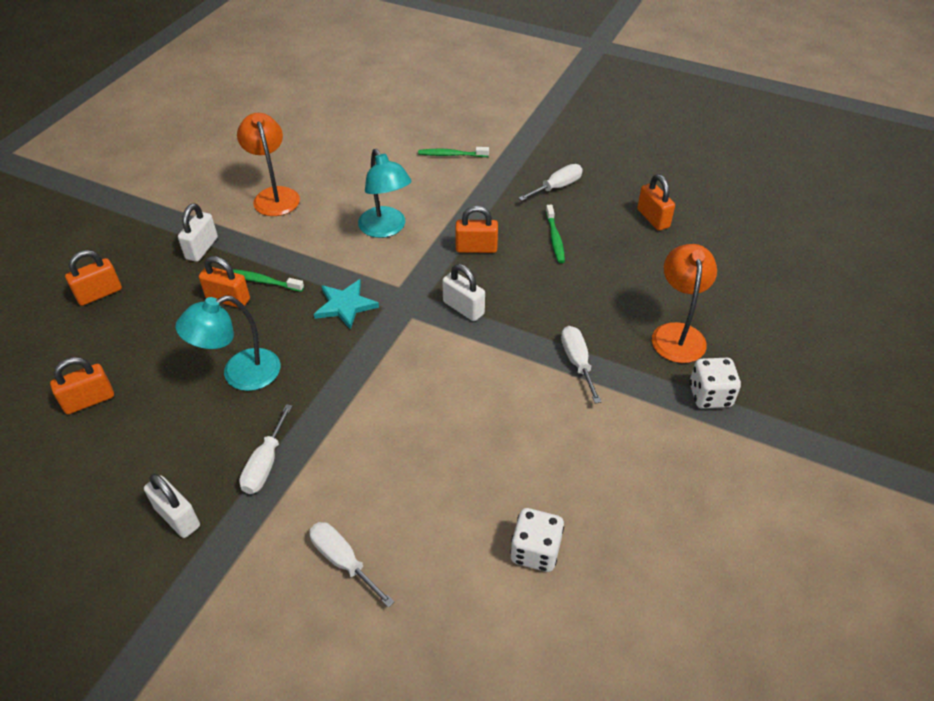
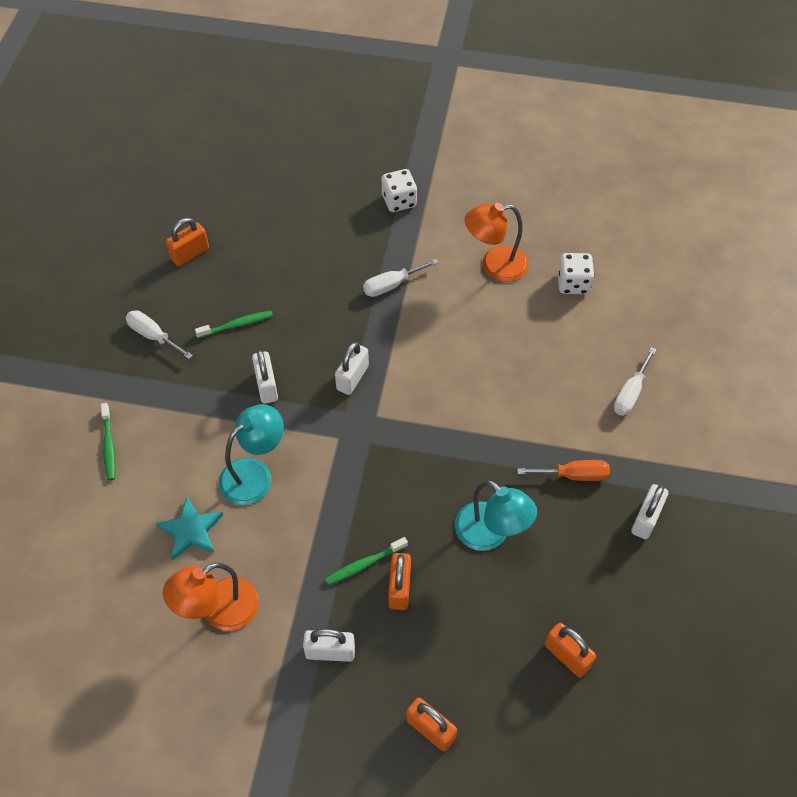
camera: 105 degrees left, 10 degrees up
(263, 281) = (365, 564): green toothbrush -> green toothbrush turned 60 degrees clockwise
(265, 464) = (574, 475): white screwdriver -> orange screwdriver
(345, 305) = (377, 476): turquoise star -> turquoise star (191, 530)
(476, 248) = (266, 386): orange padlock -> white padlock
(677, 334) = (339, 224): orange lamp -> orange lamp (494, 265)

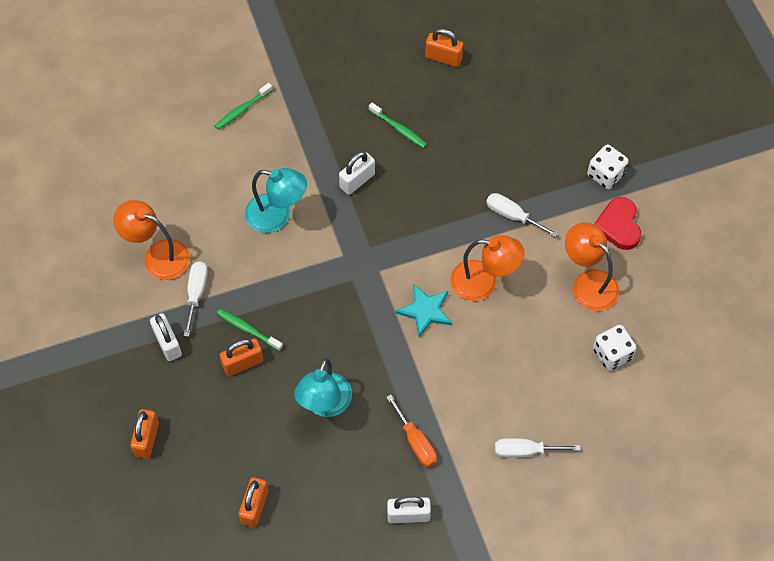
camera: 60 degrees right, 5 degrees up
(153, 336) = (351, 80): white screwdriver -> white screwdriver (196, 293)
(191, 530) = (208, 201): turquoise star -> turquoise star (425, 311)
(352, 378) = (403, 235): white padlock -> none
(444, 340) = (483, 282): none -> orange lamp
(454, 217) = (618, 225): none -> red heart

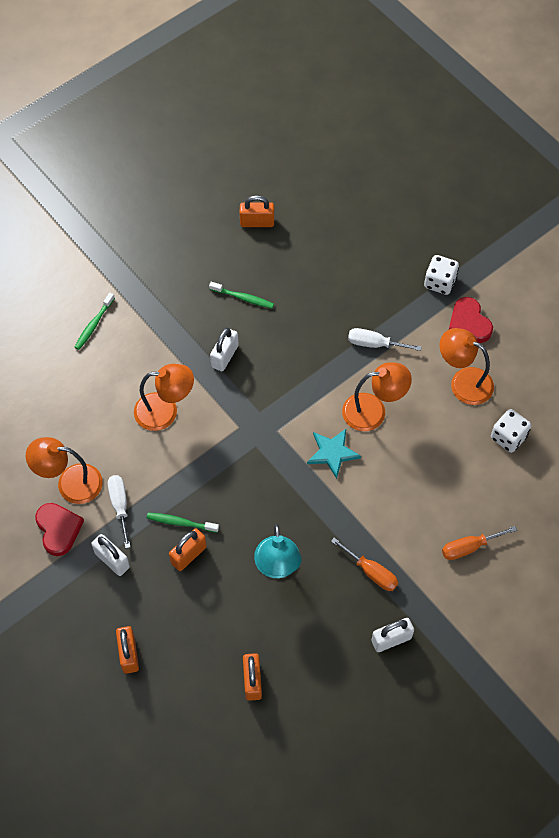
camera: 20 degrees left, 0 degrees up
(129, 297) = (58, 529): none -> red heart
(277, 216) = (165, 411): turquoise lamp -> orange lamp
(525, 451) = (469, 547): white screwdriver -> orange screwdriver

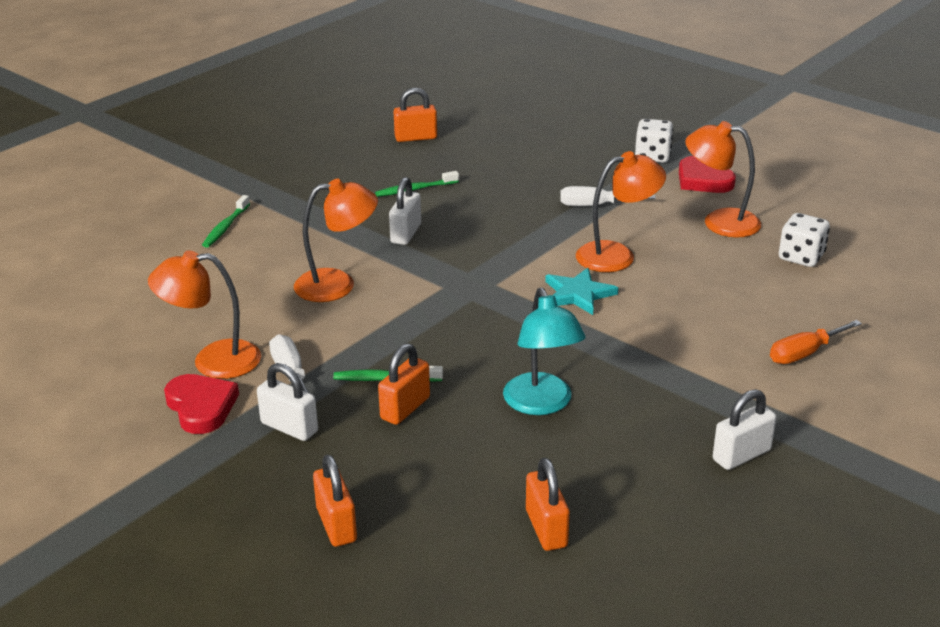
camera: 10 degrees left, 30 degrees down
(243, 298) = (415, 189): green toothbrush -> green toothbrush turned 150 degrees clockwise
(371, 572) = (680, 392): orange screwdriver -> none

